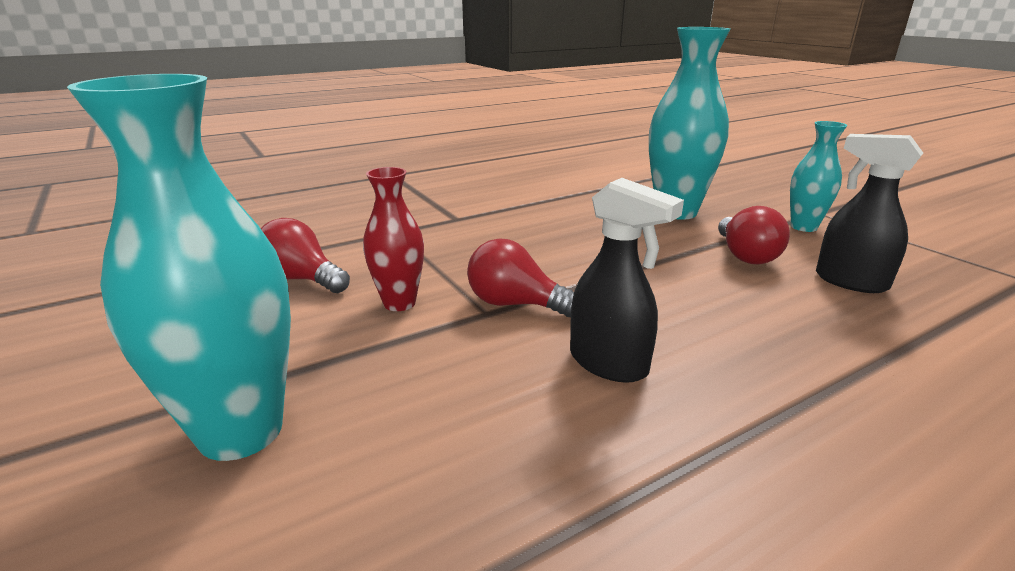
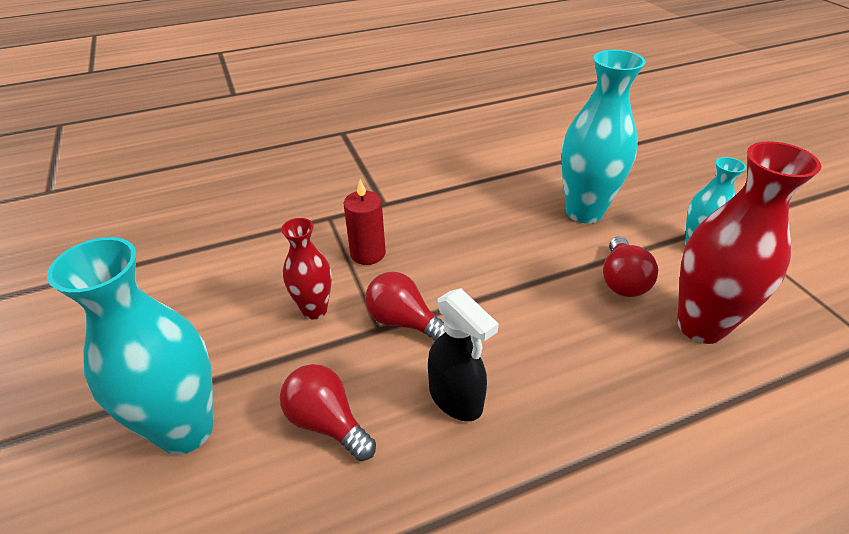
camera: 10 degrees right, 15 degrees up
(302, 279) = (245, 273): red light bulb -> red light bulb (327, 422)
(451, 255) = (368, 253): none -> red candle
(849, 281) = (701, 326): black spray bottle -> red vase

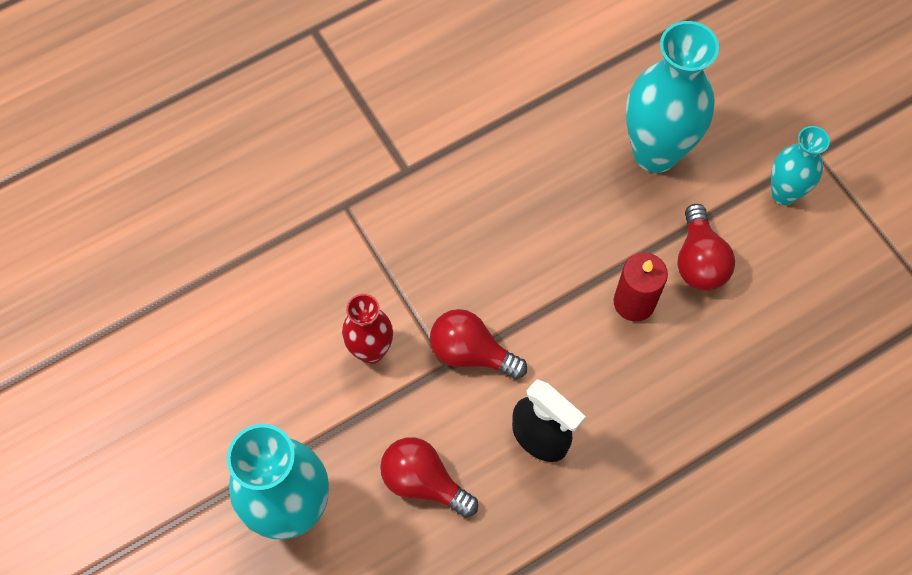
camera: 10 degrees left, 25 degrees up
(368, 253) = (408, 259): red candle -> red candle (634, 302)
(701, 326) = (777, 313): red vase -> none

